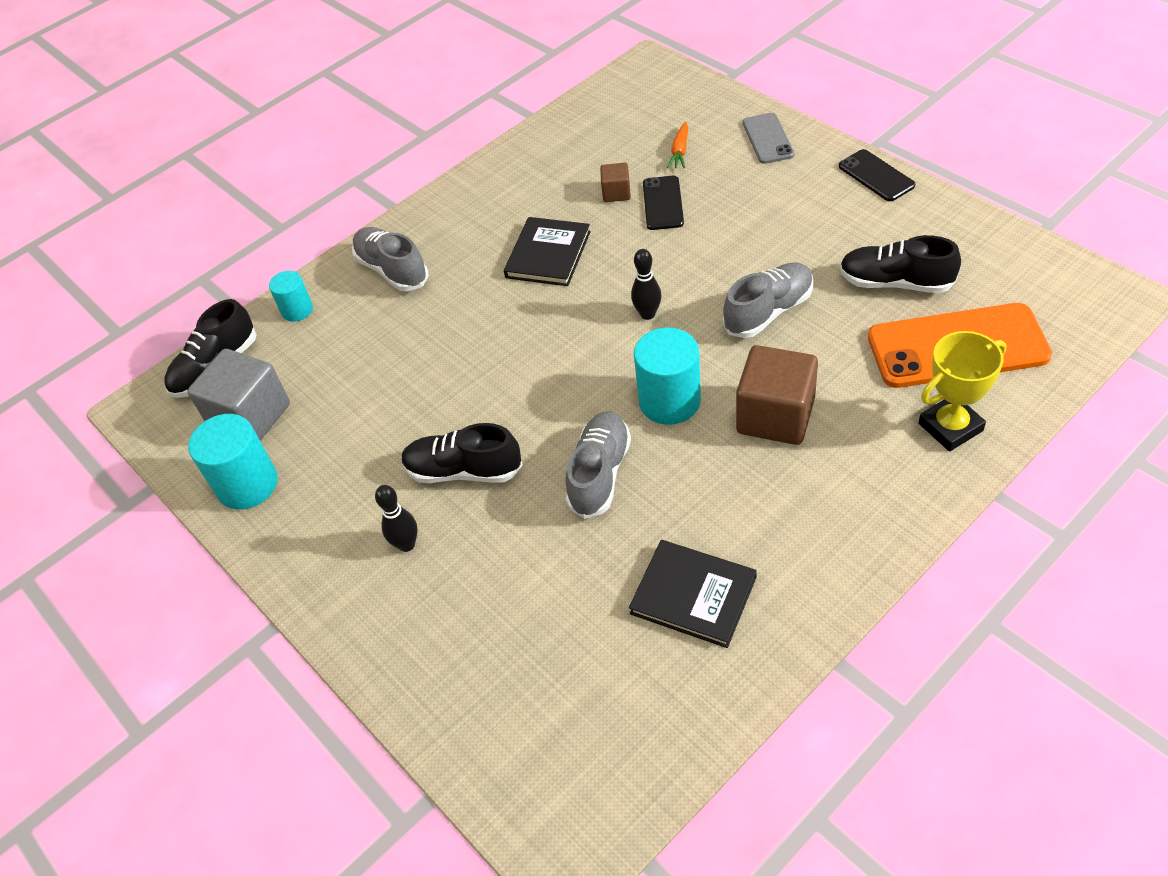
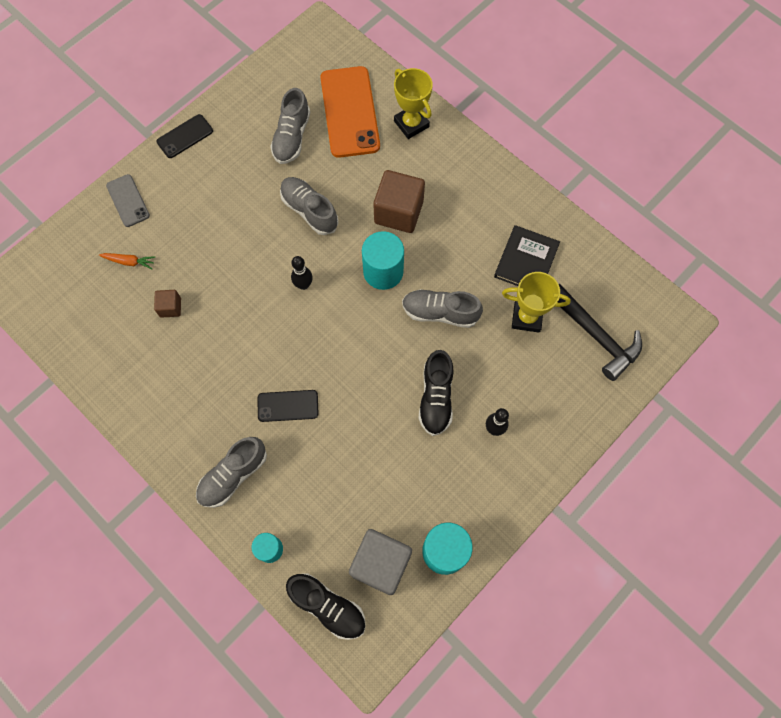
camera: 100 degrees left, 20 degrees up
(548, 254) = (233, 355): black book -> none
(548, 701) = (595, 335): none -> black hammer
(587, 593) = (527, 317): none -> yellow trophy
(662, 203) = (188, 274): black phone -> black phone (288, 406)
(768, 139) = (128, 201): grey phone -> grey phone turned 75 degrees clockwise
(895, 283) = (292, 137): black shoe -> grey shoe

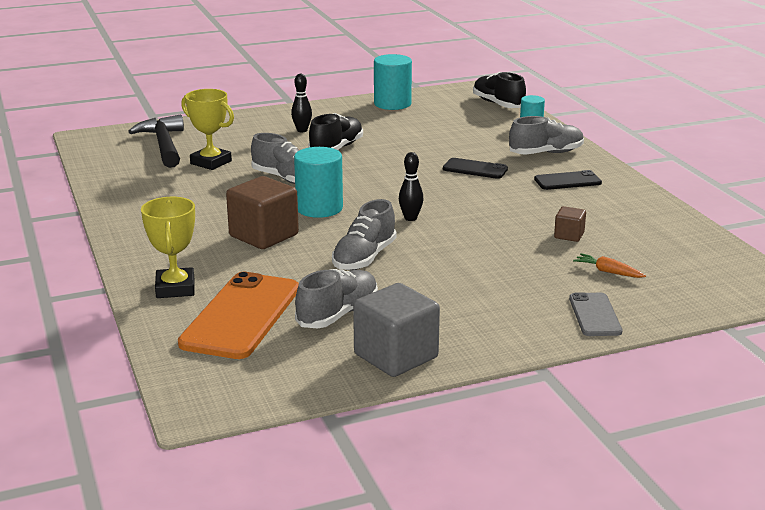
camera: 155 degrees left, 45 degrees down
(185, 136) = (487, 350): black phone -> black phone (567, 181)
(309, 210) = (364, 258): grey shoe -> grey shoe turned 45 degrees clockwise
(381, 564) = (445, 108): grey cube -> grey cube (396, 356)
(526, 261) = (171, 185): black book -> none

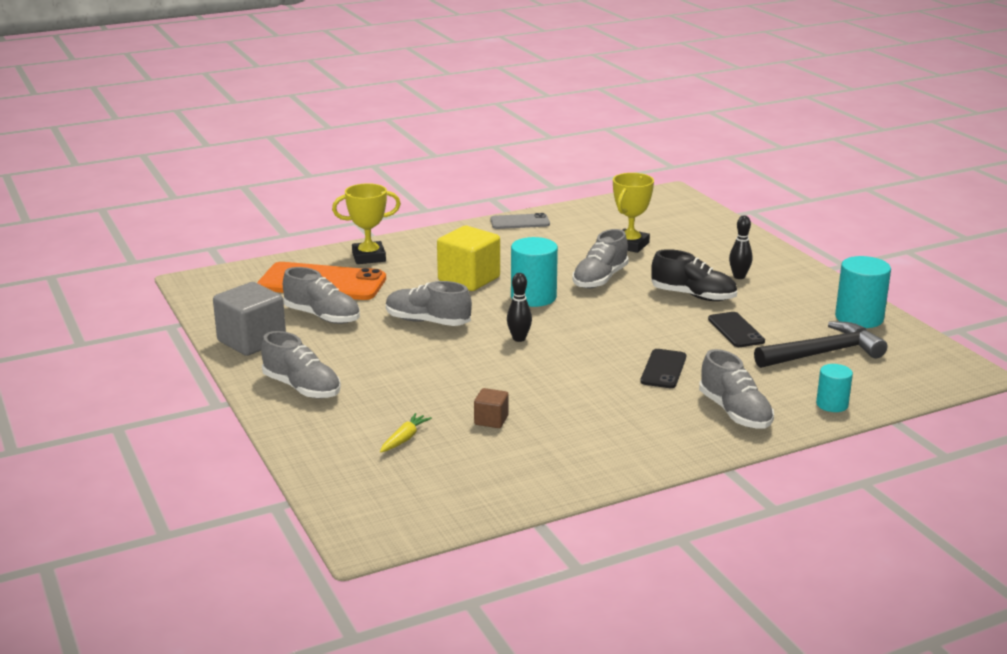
camera: 85 degrees right, 0 degrees up
(163, 145) = (666, 222): black hammer -> black hammer (823, 353)
(264, 235) = (469, 279): brown cube -> yellow cube
(498, 104) = (905, 383): black shoe -> none
(512, 322) = (302, 388): none -> grey shoe
(567, 181) = (647, 424): black phone -> black phone (736, 330)
(594, 315) = (312, 427): grey phone -> grey phone (520, 222)
(608, 272) = (404, 439): orange carrot -> yellow carrot

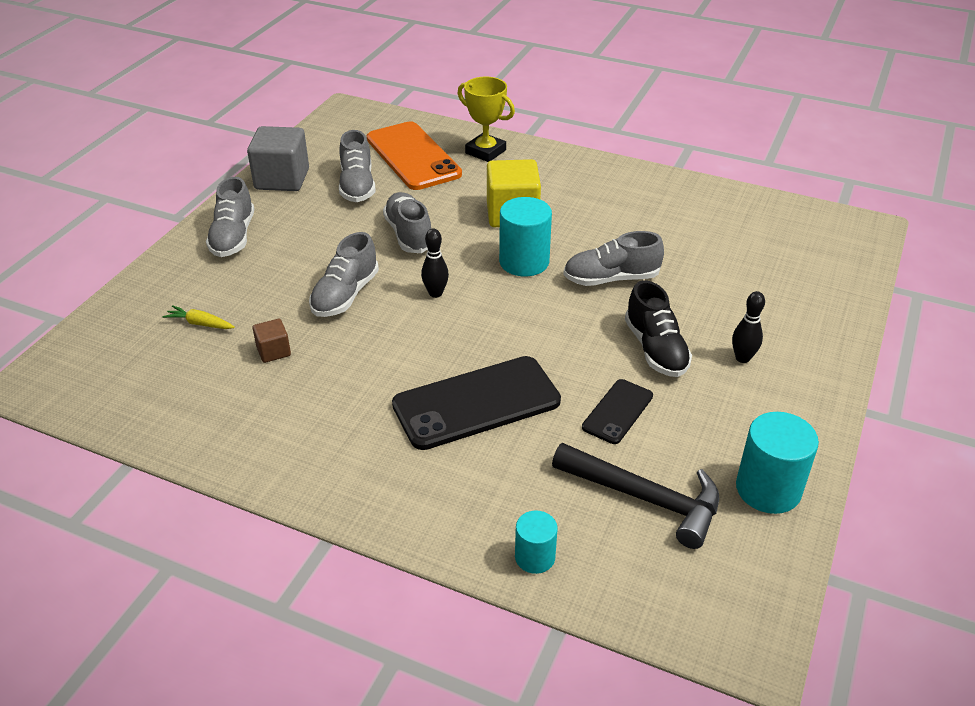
camera: 50 degrees right, 15 degrees up
(404, 439) = (200, 324): yellow carrot -> yellow carrot turned 150 degrees counterclockwise
(520, 222) = (661, 182): grey phone -> none
(630, 245) = (709, 260): yellow trophy -> none
(663, 369) = (476, 403): black phone -> black phone, size x1.90
(735, 413) = (440, 492): grey shoe -> grey shoe (345, 295)

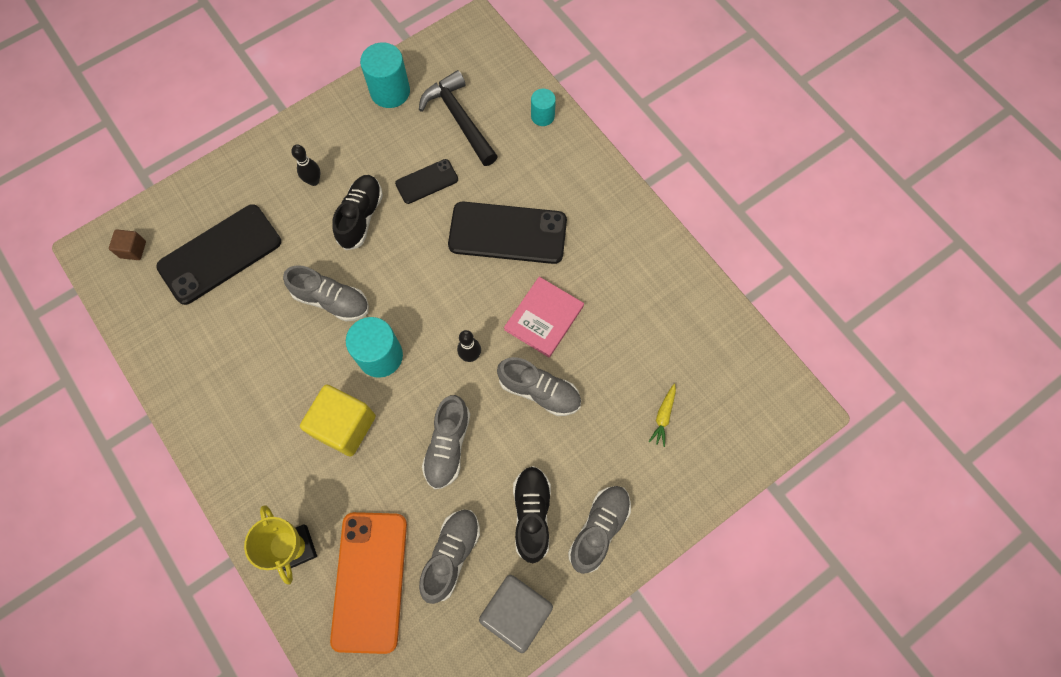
camera: 150 degrees left, 30 degrees up
(200, 324) = (663, 416): yellow carrot -> yellow carrot turned 60 degrees clockwise
(273, 351) = (619, 354): brown cube -> brown cube (133, 249)
(301, 225) = (532, 514): none -> black shoe
(345, 295) = (539, 391): grey shoe -> grey shoe turned 60 degrees clockwise
(378, 348) = (544, 318): none -> pink book
(755, 268) = (220, 254): none -> black phone

